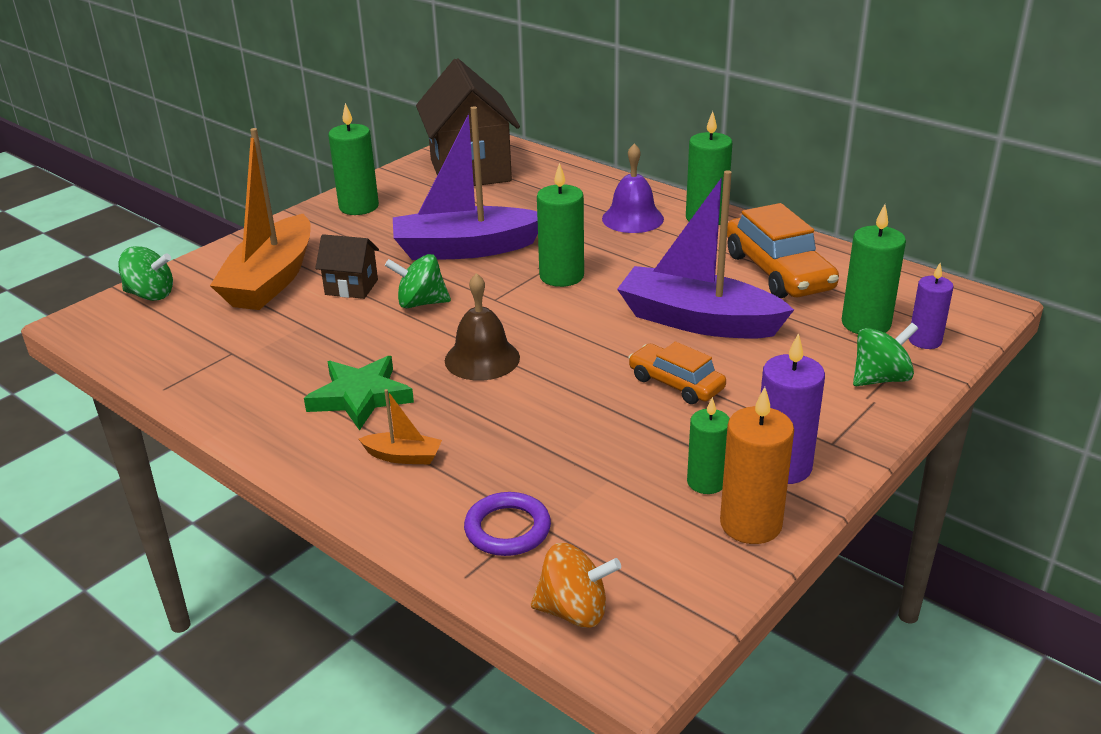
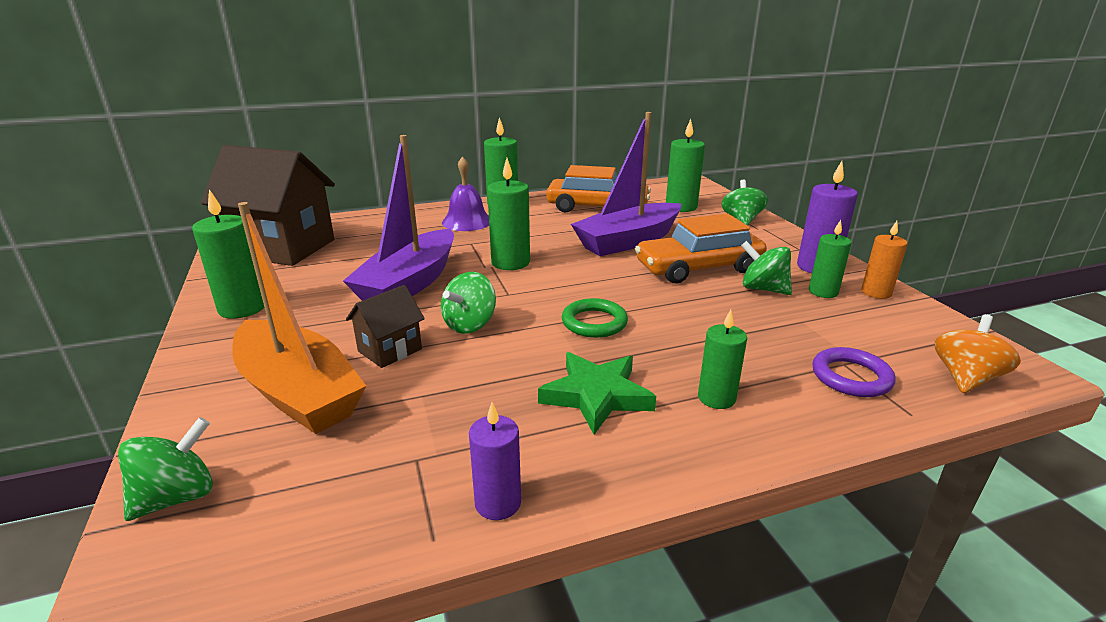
camera: 60 degrees left, 5 degrees down
(403, 456) = (716, 398): orange boat -> green candle
(482, 359) = (594, 322): brown bell -> green ring
(666, 438) = (763, 289): none -> green spinning top
(676, 383) = (698, 268): orange car -> orange car, size x1.66
(750, 524) = (876, 292): orange candle -> orange candle, size x0.66
(924, 340) = (712, 201): purple candle -> purple candle (498, 503)

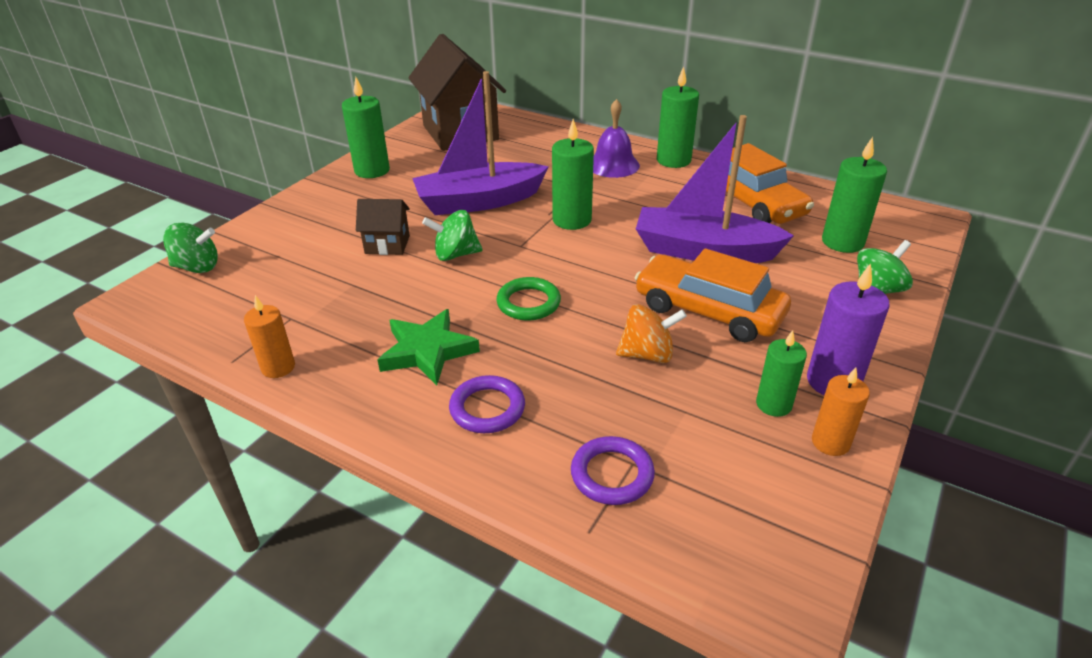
camera: 50 degrees right, 10 degrees up
(298, 392) = (310, 243): orange boat -> none
(498, 503) = (278, 367): purple candle -> orange candle
(716, 398) = (487, 408): green candle -> purple ring
(763, 289) = (721, 364): green spinning top -> none
(965, 378) = (707, 557): orange spinning top -> orange spinning top (647, 354)

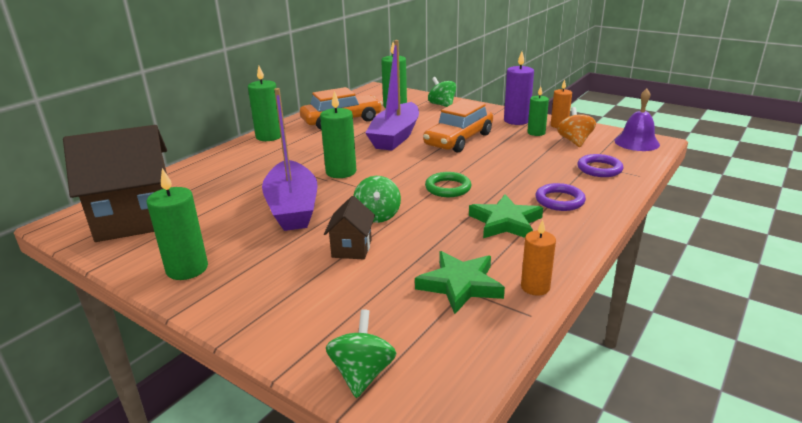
camera: 85 degrees left, 10 degrees down
(300, 315) = (460, 285): none -> green star
(613, 165) = (262, 155): purple bell -> purple bell (636, 142)
(647, 354) = (500, 156): orange spinning top -> orange spinning top (574, 141)

